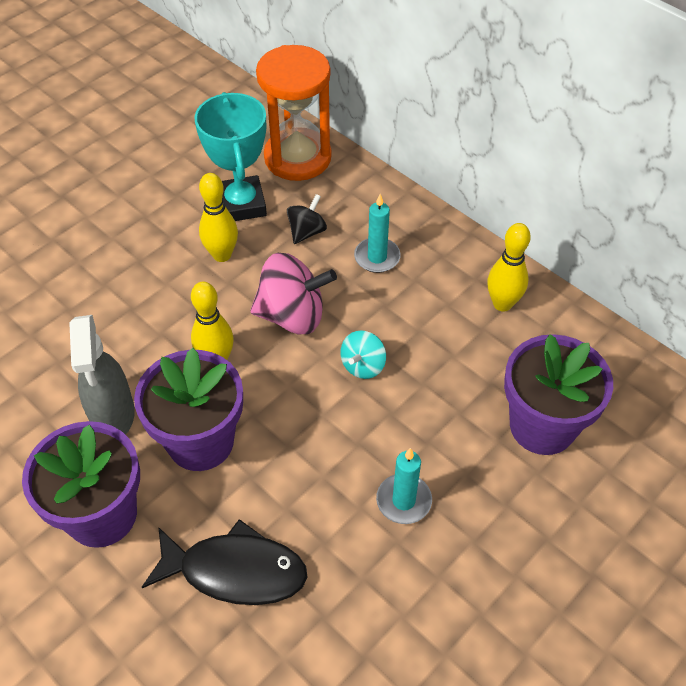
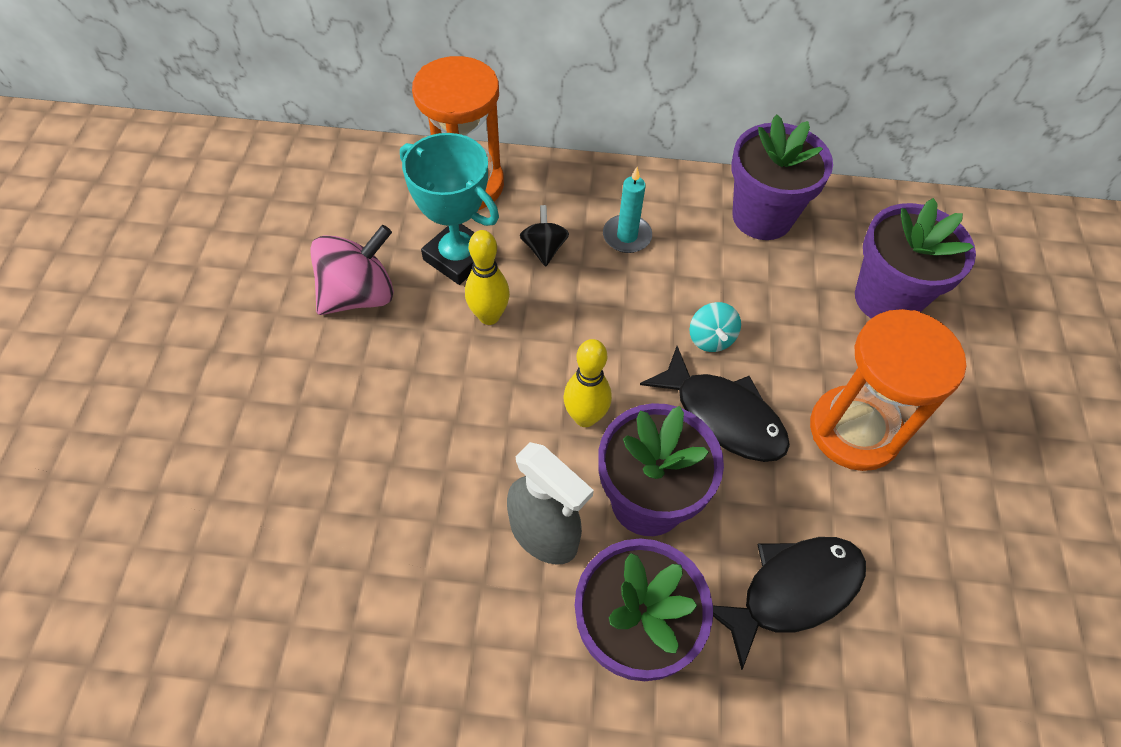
camera: 40 degrees left, 5 degrees up
(293, 315) = (609, 332): pink spinning top -> pink spinning top (359, 295)
(314, 423) = (723, 415): none -> black fish
(403, 500) = (854, 430): turquoise candle -> orange hourglass
(502, 304) = (762, 217): yellow bowling pin -> purple flower pot

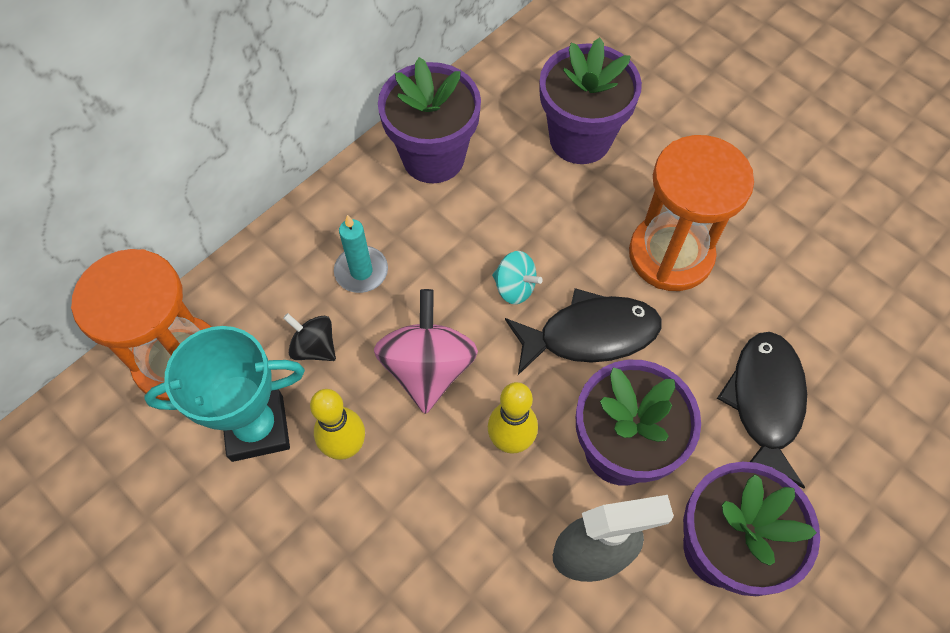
camera: 50 degrees left, 5 degrees up
(359, 295) = (220, 549): pink spinning top -> pink spinning top (428, 368)

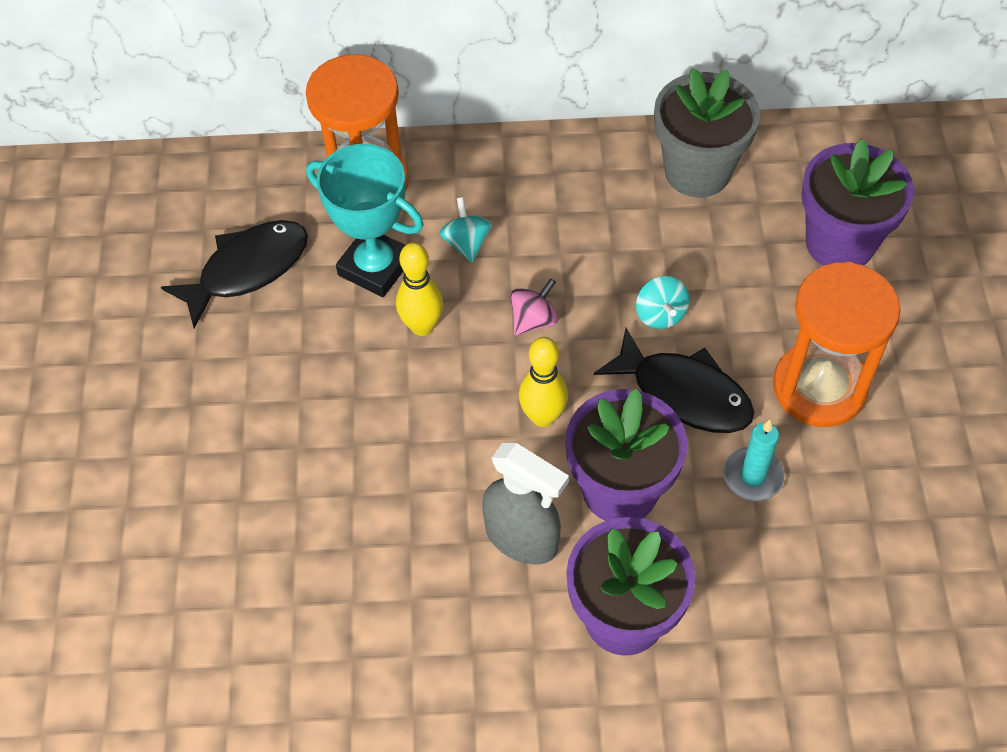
camera: 45 degrees right, 5 degrees down
(314, 347) = (466, 243): black spinning top -> turquoise spinning top
(361, 271) = (554, 215): turquoise candle -> turquoise candle (752, 476)
(428, 368) = (533, 320): pink spinning top -> pink spinning top, size x0.55
(433, 157) = (697, 171): purple flower pot -> grey flower pot
(764, 403) = (774, 553): black fish -> black fish (247, 269)

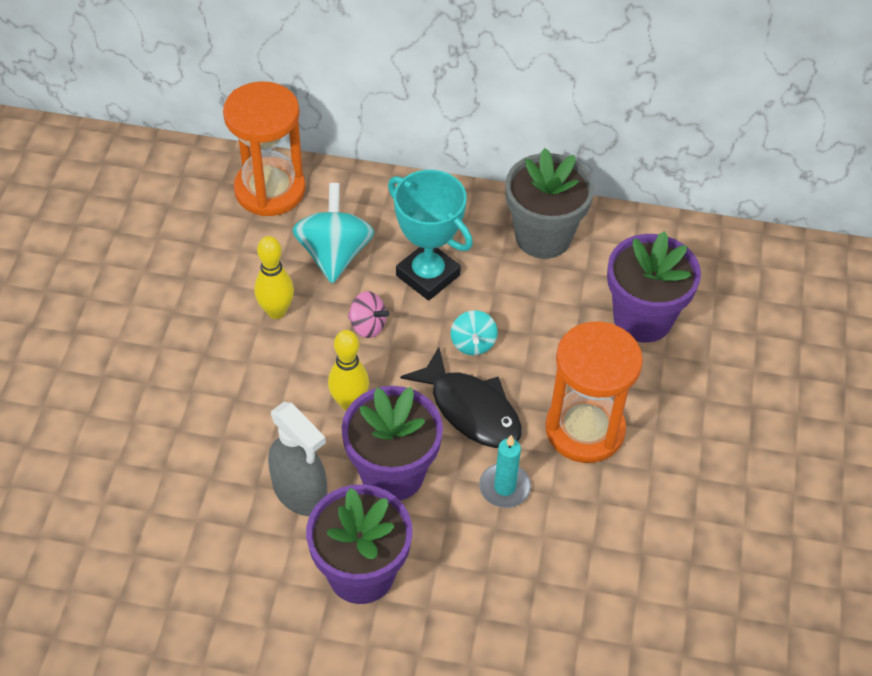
camera: 10 degrees right, 5 degrees down
(247, 269) = (152, 238): black fish -> none
(375, 267) = (254, 257): turquoise trophy -> turquoise trophy (428, 275)
(466, 243) = (334, 254): turquoise spinning top -> turquoise spinning top, size x1.81
(533, 320) = (368, 326): pink spinning top -> pink spinning top turned 60 degrees clockwise

